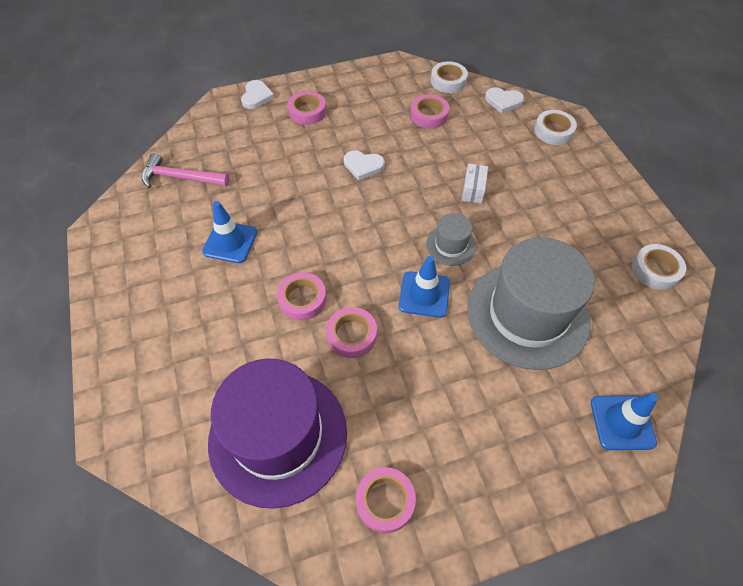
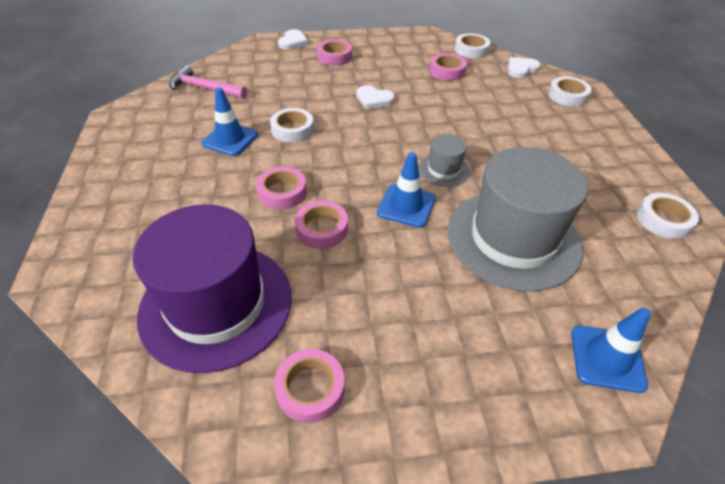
camera: 10 degrees right, 10 degrees down
(290, 219) = (292, 130): none -> white tape
(473, 190) = (477, 130): white box -> none
(503, 101) = (521, 69): white heart -> white heart turned 120 degrees clockwise

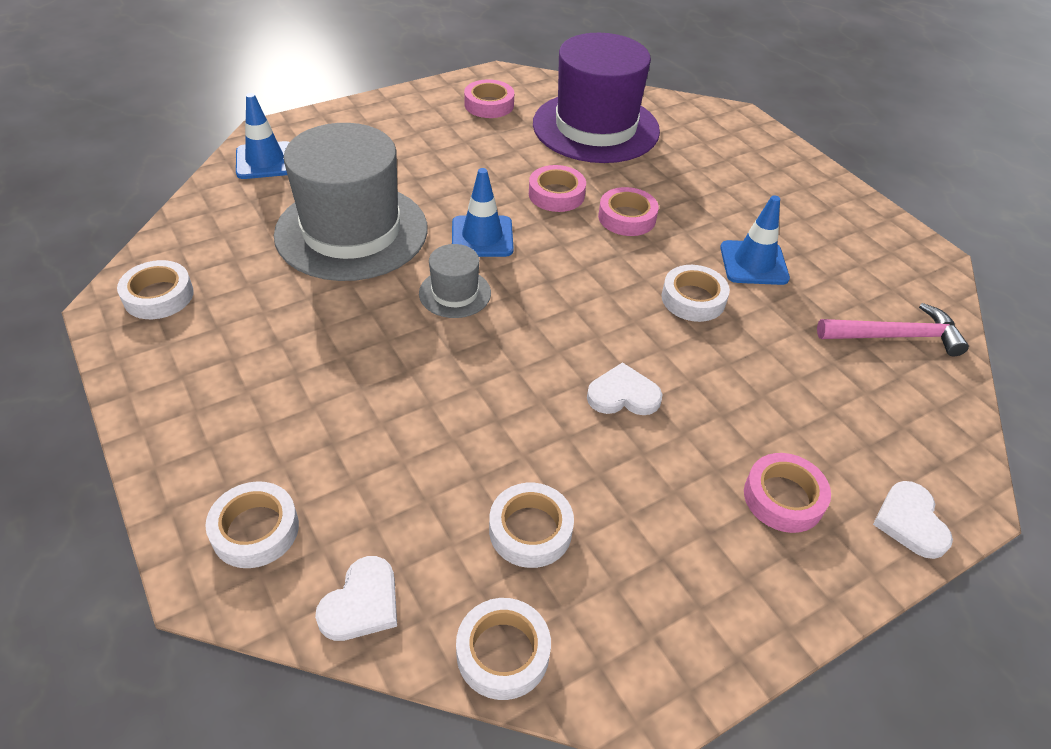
camera: 155 degrees right, 0 degrees up
(447, 71) = (530, 530): pink tape -> white tape

